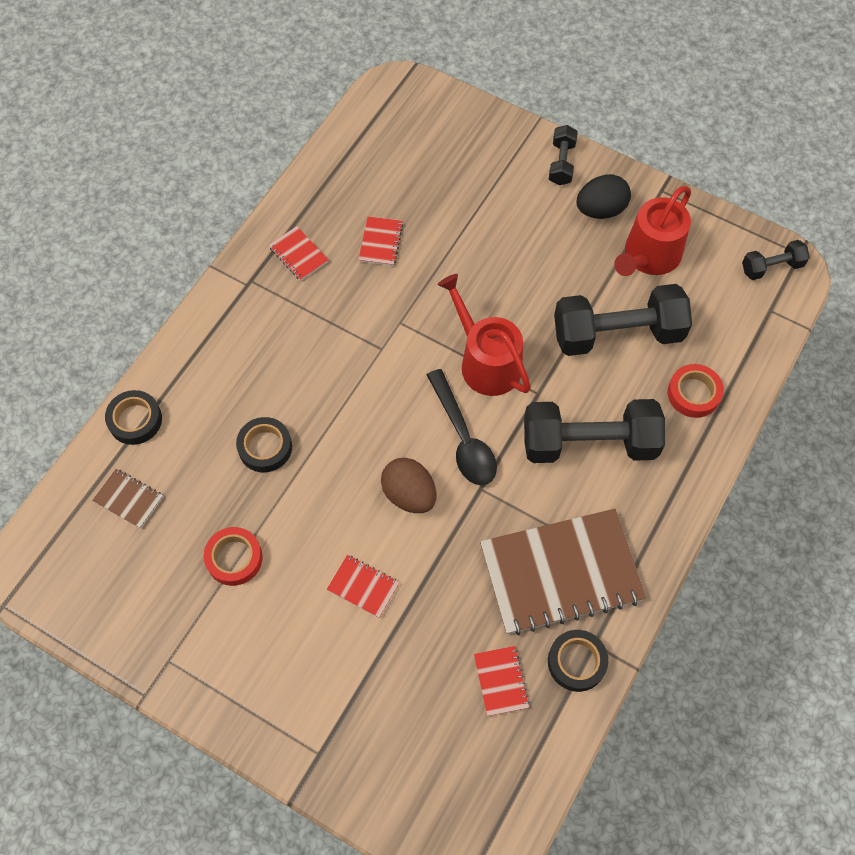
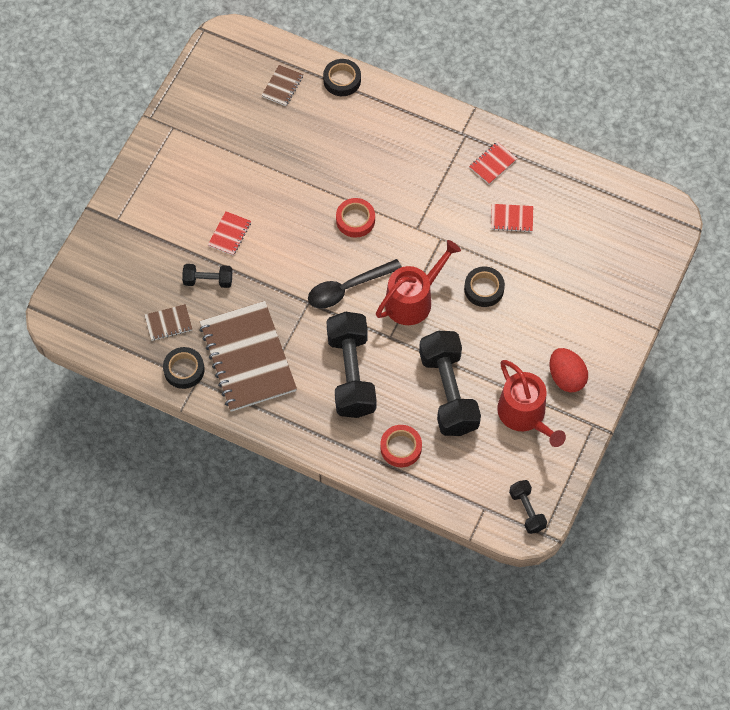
camera: 85 degrees right, 0 degrees up
(234, 558) = (244, 154): red tape -> red tape (355, 220)
(265, 447) = (328, 162): black tape -> black tape (484, 289)
(409, 494) = (300, 256): brown egg -> none
(501, 681) = (168, 323): red notebook -> brown notebook
(561, 163) = (609, 346): black dumbbell -> black dumbbell (208, 280)
(600, 210) = (566, 377): black egg -> red egg
(649, 256) = (525, 415): red watering can -> red watering can turned 150 degrees counterclockwise

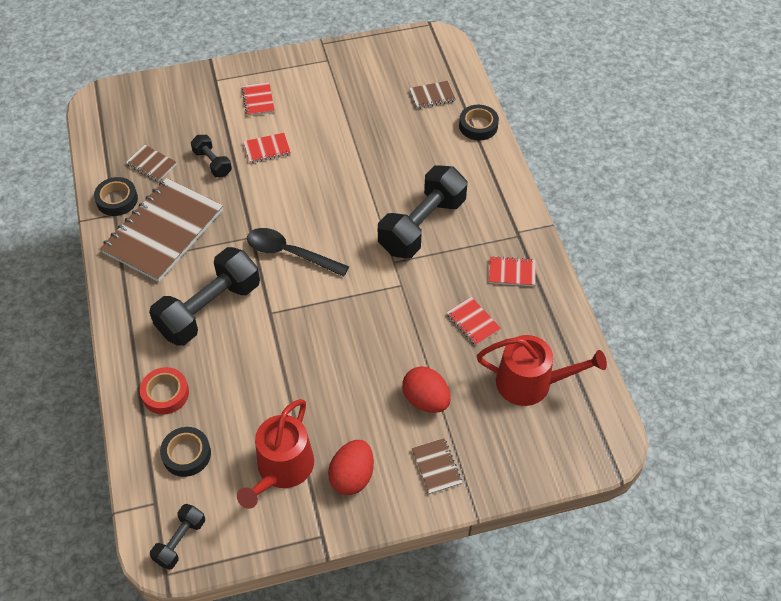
camera: 50 degrees right, 10 degrees down
(170, 205) = (258, 100): none -> red notebook
(355, 220) = (359, 216): red tape -> none
(413, 300) = (322, 305): red watering can -> red watering can (531, 383)
(448, 392) = (253, 392): black dumbbell -> black dumbbell (422, 225)
(484, 289) = (382, 349): black tape -> black tape (186, 454)
(547, 293) = (426, 400): none -> red egg
(601, 324) = (436, 467): none -> brown notebook

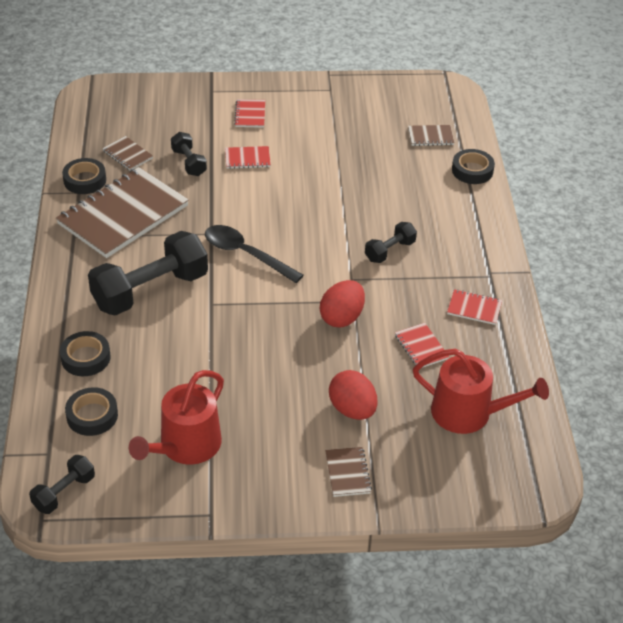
camera: 10 degrees right, 10 degrees down
(165, 393) = (85, 358): red tape -> black tape
(352, 476) = (256, 466): red egg -> red egg (342, 317)
(422, 225) = (390, 251): black dumbbell -> black dumbbell, size x0.50

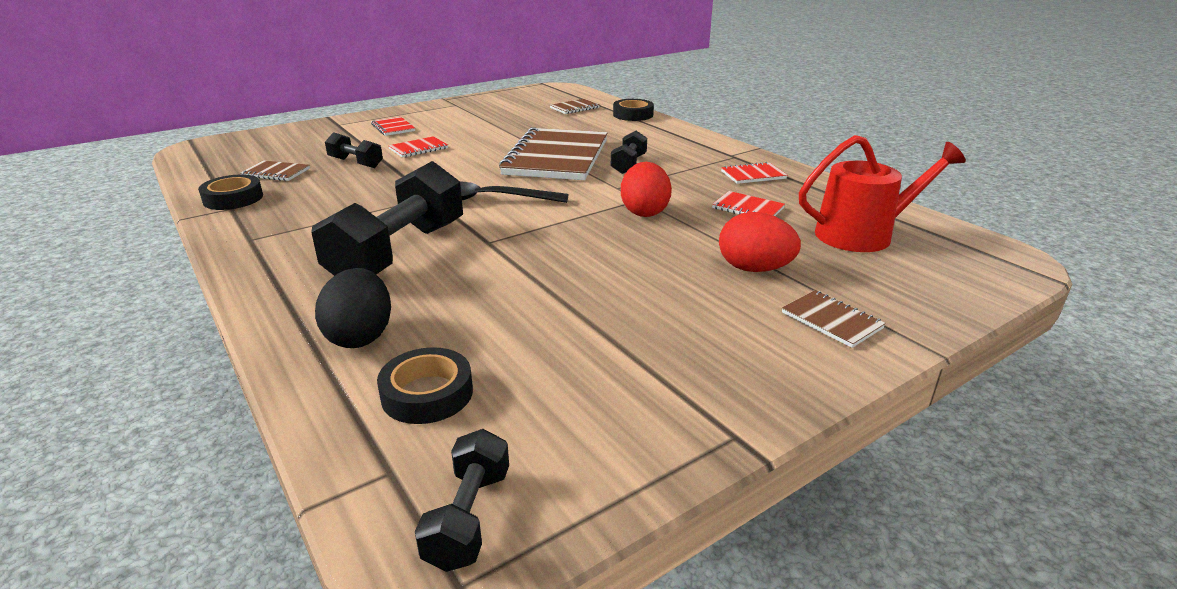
camera: 30 degrees left, 15 degrees down
(85, 358) = (360, 336): black tape -> black egg
(123, 215) = (307, 209): brown notebook -> brown notebook (556, 157)
(185, 446) = (605, 373): red watering can -> none

